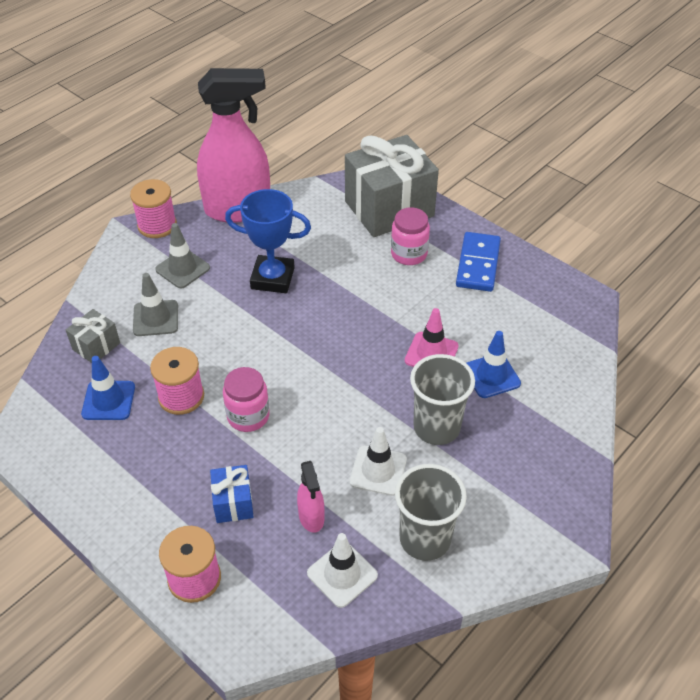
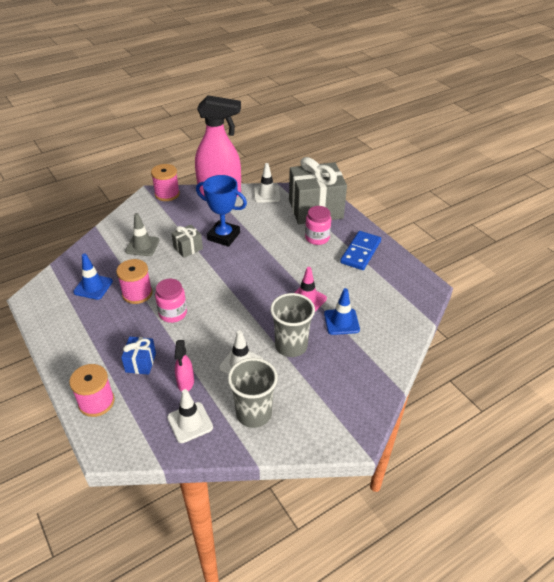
camera: 15 degrees right, 5 degrees down
(96, 346) = (100, 255): grey gift -> grey gift (188, 248)
(182, 269) = (171, 221): grey traffic cone -> none
(309, 198) = (267, 194): none -> white traffic cone

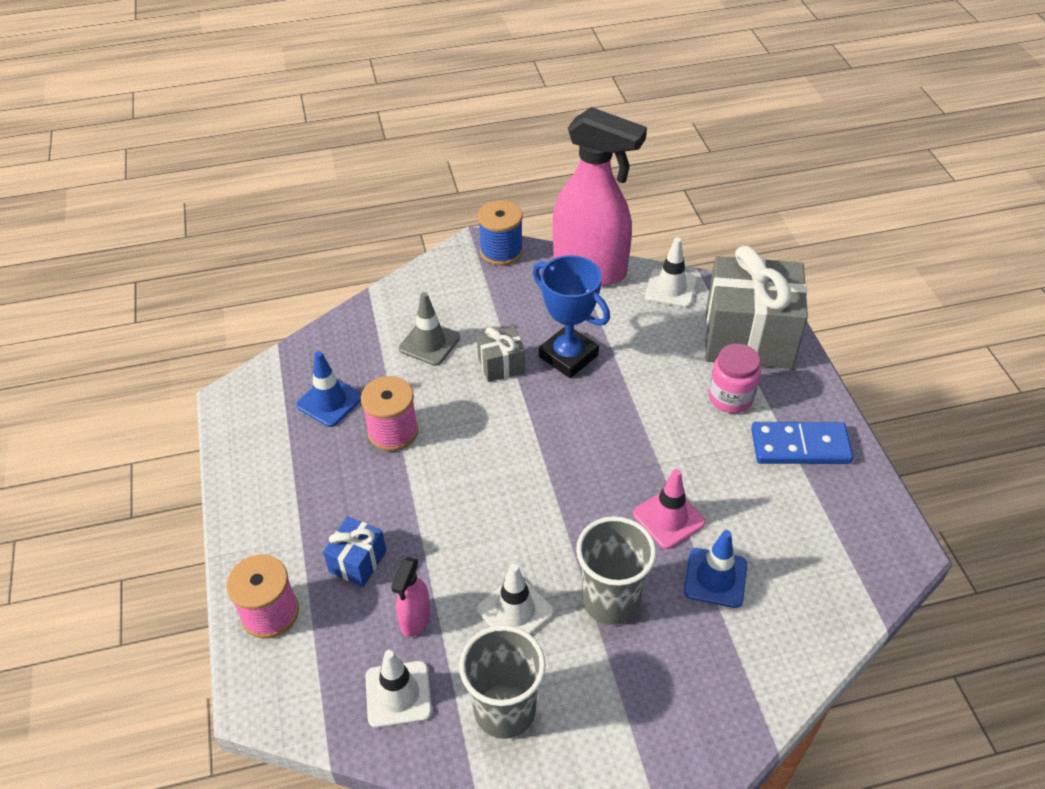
camera: 20 degrees right, 5 degrees up
(167, 194) = (501, 251): pink spool -> blue spool
(173, 313) = (437, 484): pink jar -> none
(360, 252) = (800, 446): blue domino -> blue domino turned 45 degrees clockwise

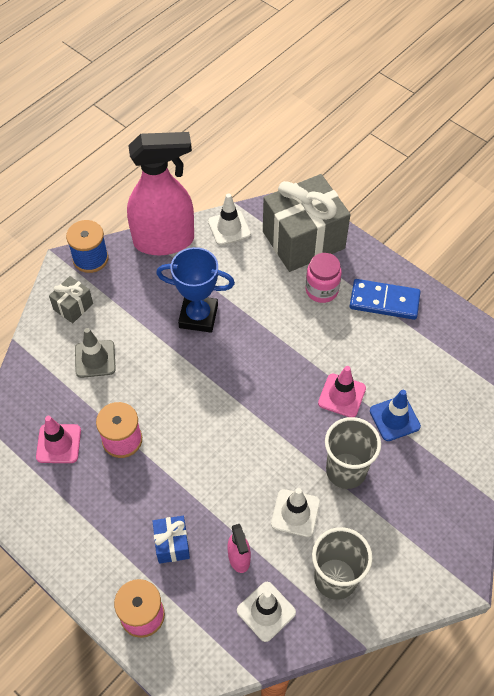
camera: 35 degrees left, 10 degrees up
(329, 401) = (58, 443): blue traffic cone -> pink traffic cone
(501, 365) = (158, 348): grey gift -> grey gift (73, 306)
(800, 446) = (384, 301): blue domino -> blue domino turned 45 degrees clockwise

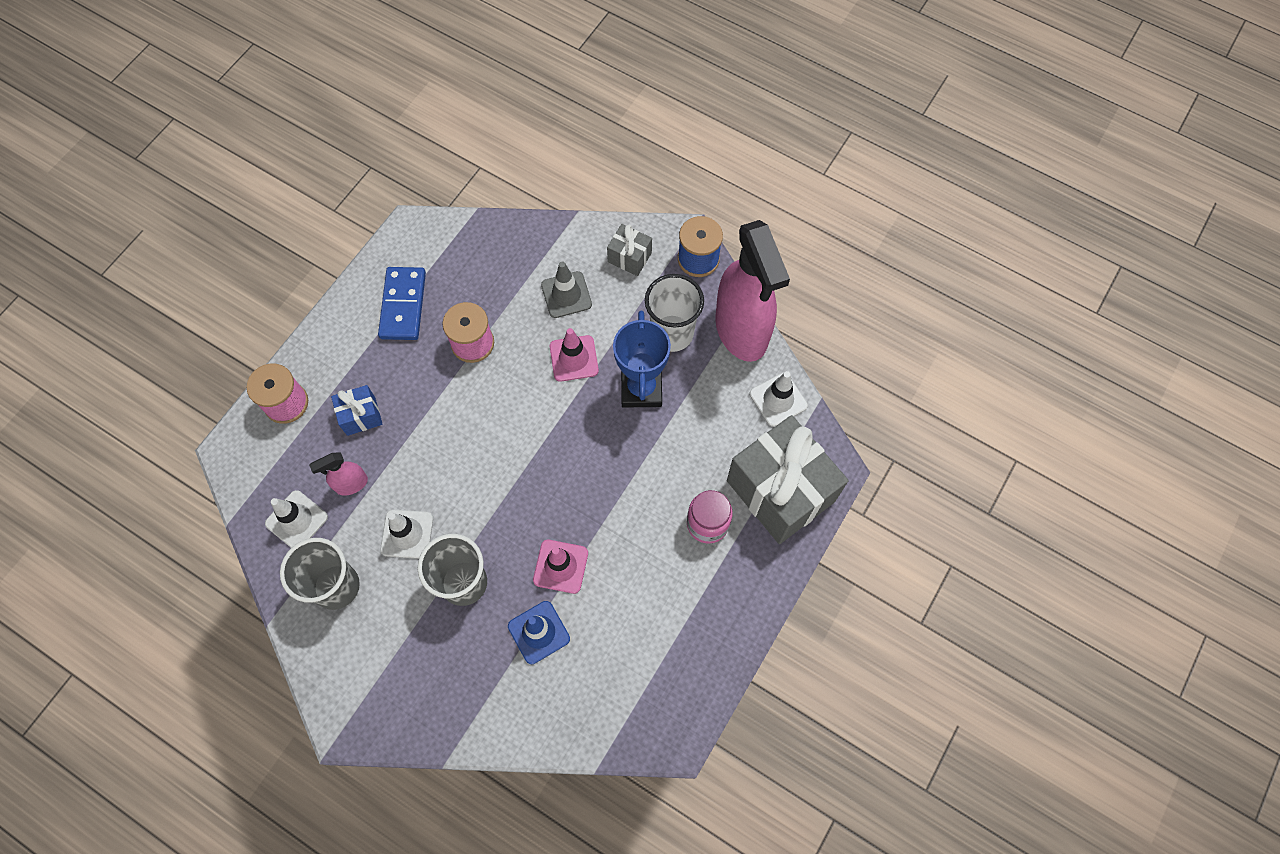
camera: 80 degrees right, 10 degrees up
(58, 443) = (460, 285): pink traffic cone -> pink traffic cone (574, 358)
(154, 287) = (672, 333): none -> white cup
(384, 301) = (706, 603): blue domino -> blue domino (403, 305)

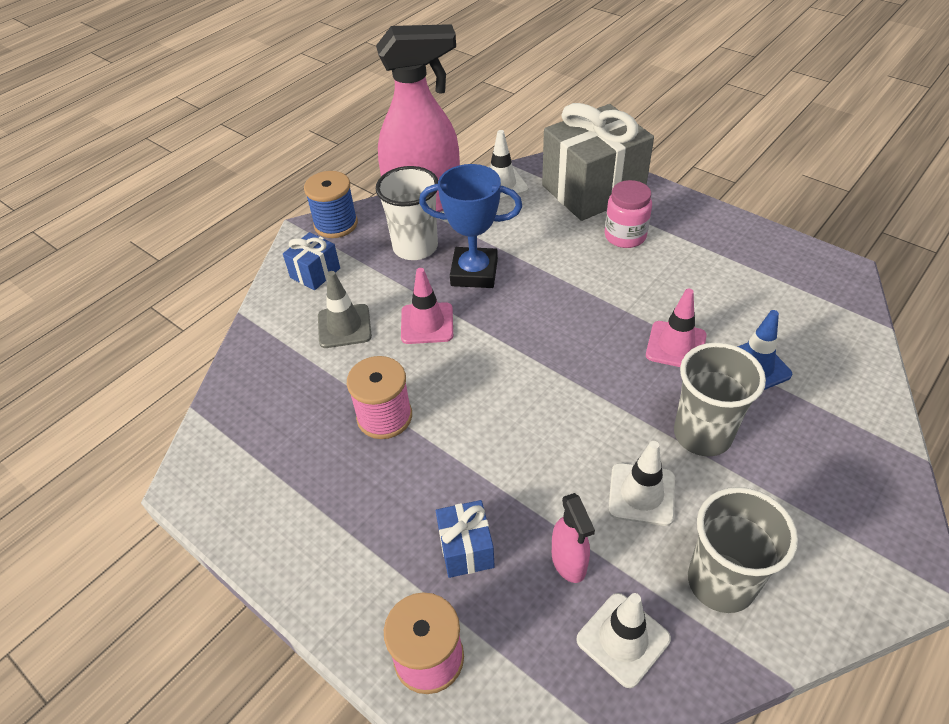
camera: 80 degrees left, 20 degrees down
(403, 305) = (306, 493): blue domino -> none
(629, 257) = (315, 273): grey gift -> blue gift

